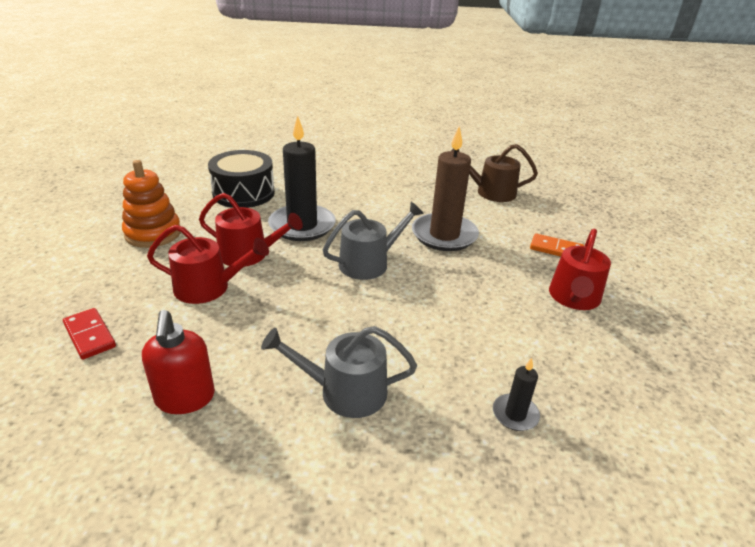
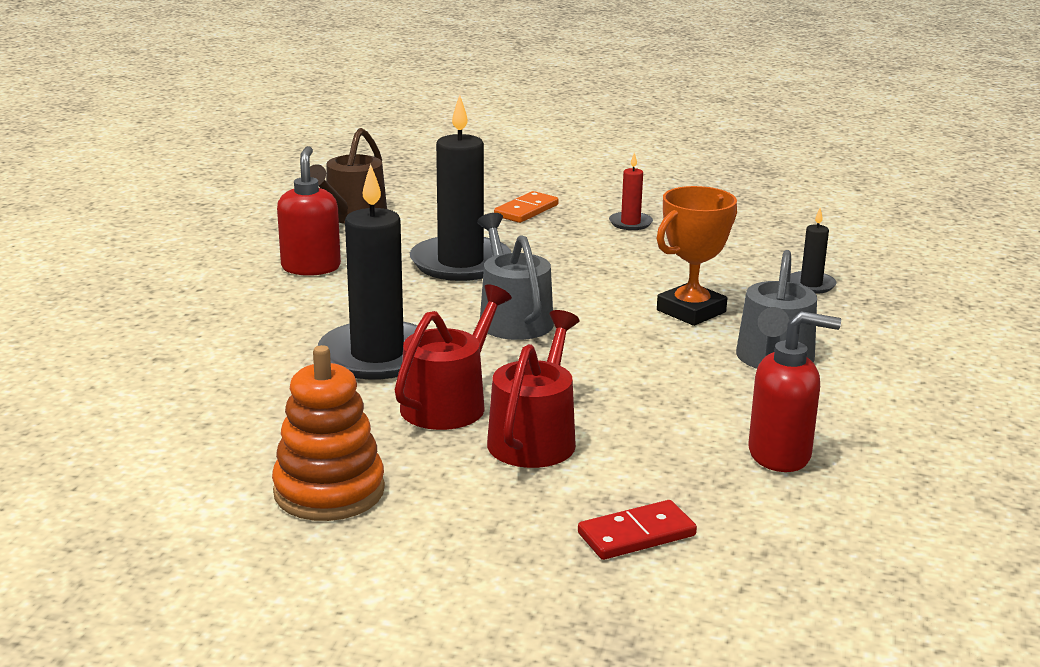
camera: 75 degrees left, 10 degrees down
(243, 193) = (216, 400): black drum -> none
(407, 191) = (311, 267): none -> red soap dispenser
(418, 340) = (691, 311): none -> orange trophy
(444, 235) = (460, 263): brown candle -> black candle
(574, 298) = (630, 223): red watering can -> red candle

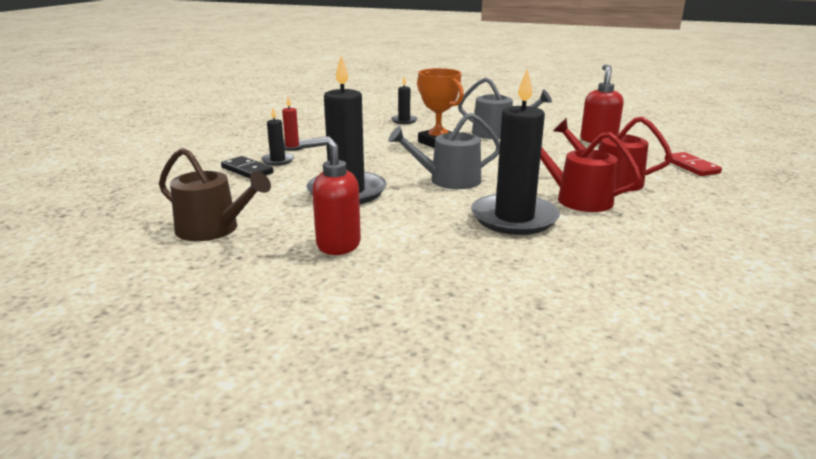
camera: 85 degrees left, 0 degrees up
(329, 491) = (710, 230): orange stacking toy -> none
(526, 210) = (247, 170): orange domino -> black domino
(567, 221) = (278, 160): none -> black candle

